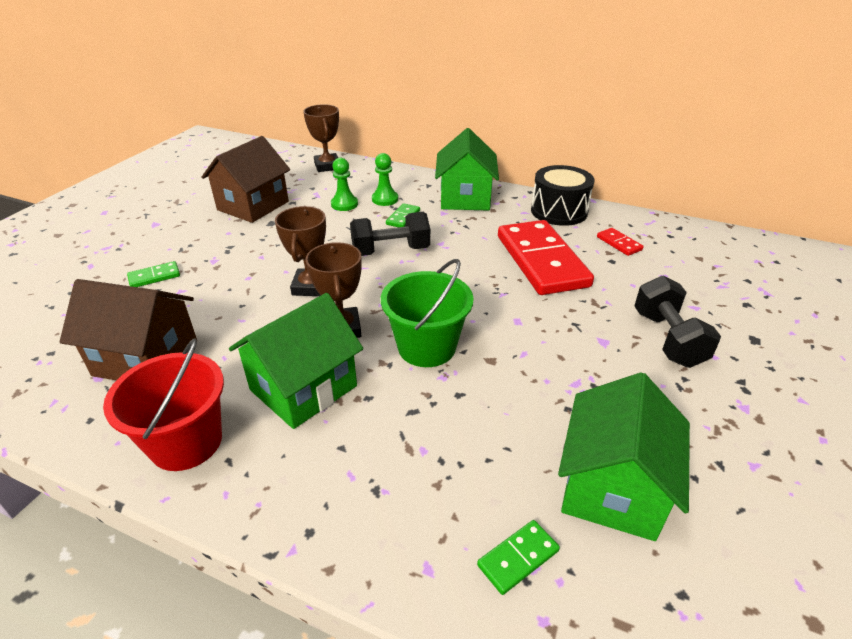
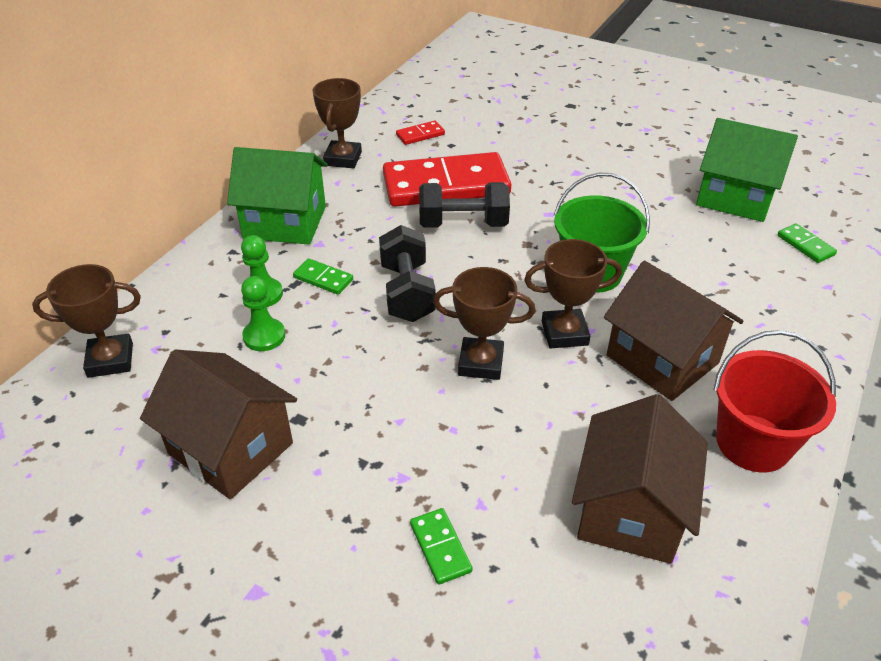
camera: 85 degrees left, 5 degrees up
(303, 388) = (662, 359): green house -> brown house
(559, 211) = (343, 159): black drum -> brown trophy
(667, 339) = (572, 141): black dumbbell -> black dumbbell (463, 224)

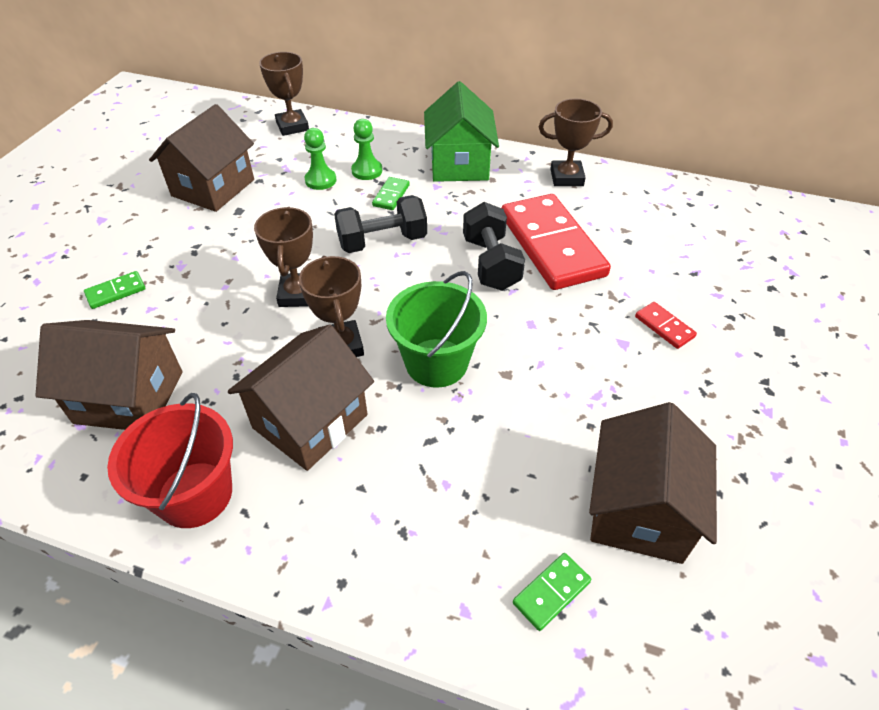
camera: 80 degrees right, 5 degrees up
(420, 135) = (635, 217): red domino -> red domino (664, 327)
(735, 197) = (639, 510): green house -> brown house

